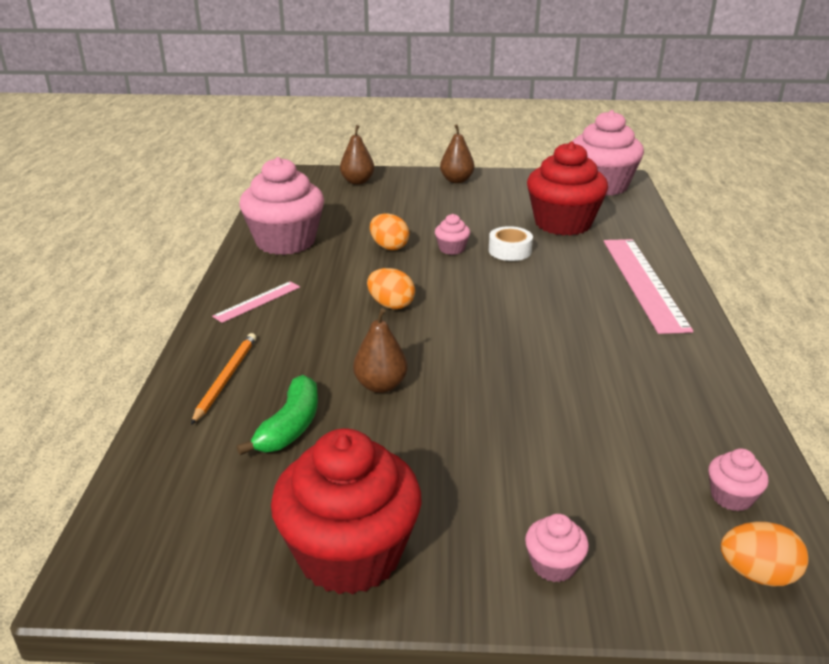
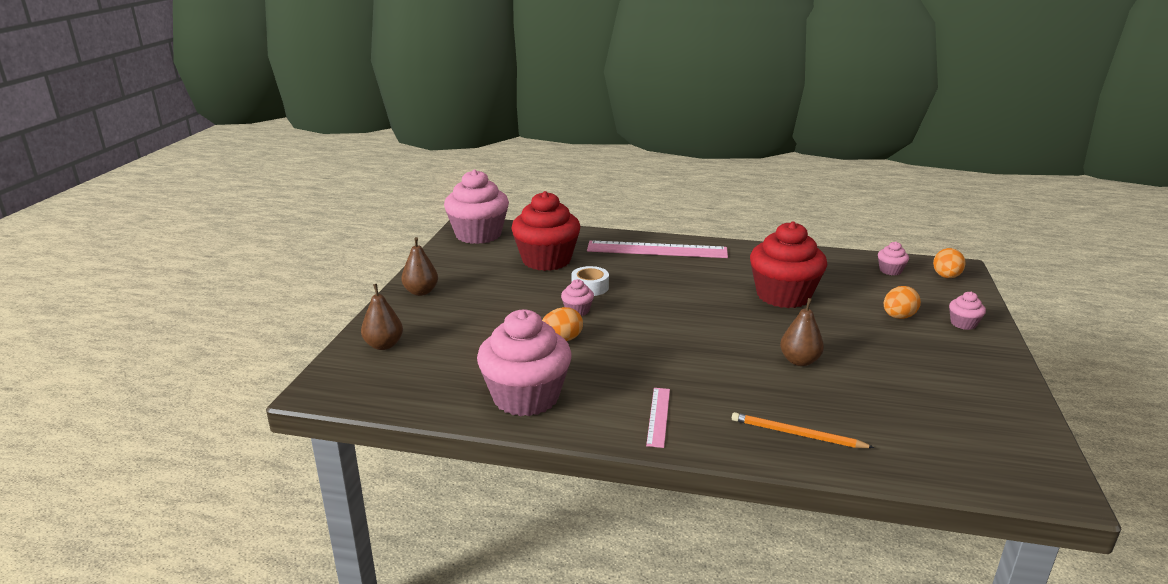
camera: 80 degrees left, 5 degrees down
(257, 301) = (658, 416): pink ruler -> pink ruler turned 45 degrees clockwise
(290, 427) = (860, 403): green banana -> none
(350, 554) = (984, 384): red cupcake -> red cupcake (783, 295)
(391, 305) = (675, 347): orange egg -> orange egg (898, 317)

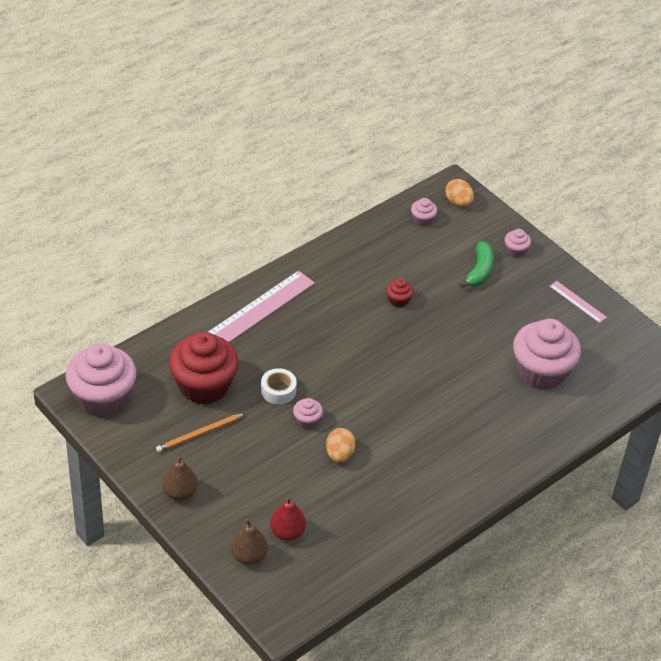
camera: 55 degrees left, 20 degrees up
(434, 351) = (287, 532): none -> red pear
(526, 397) = (394, 516): pink cupcake -> pink cupcake (541, 372)
(658, 416) = (474, 467): pink ruler -> pink ruler (577, 301)
(783, 295) = (398, 300): red cupcake -> red cupcake, size x0.43
(797, 434) = (545, 420): orange pencil -> orange pencil (199, 434)
(799, 361) = (480, 359): brown pear -> none
(898, 317) = (479, 271): orange egg -> green banana

